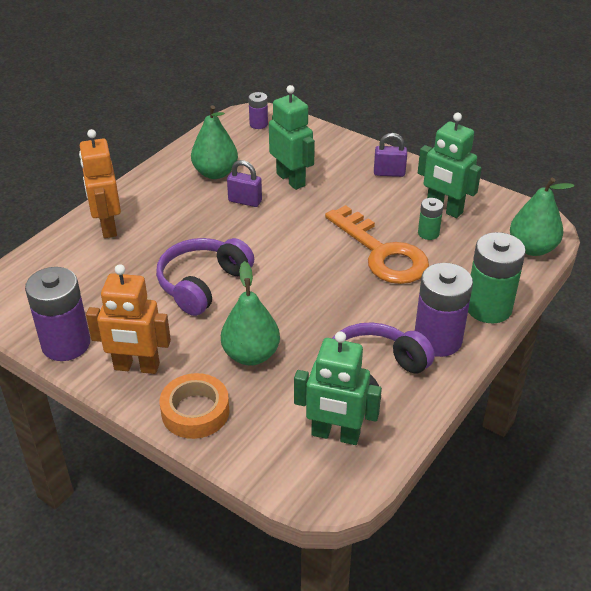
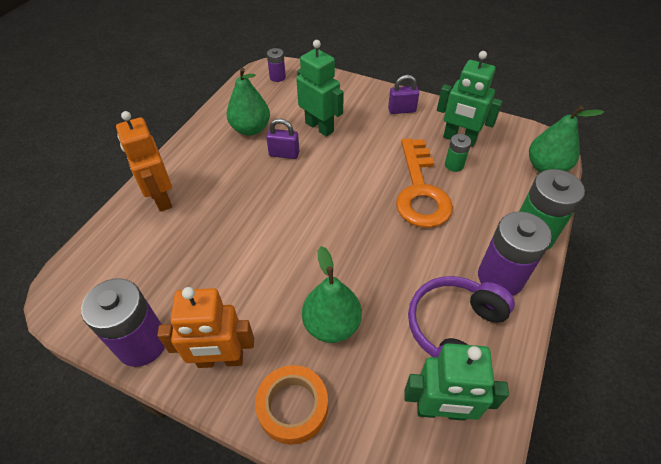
camera: 10 degrees left, 10 degrees up
(203, 284) = (266, 249): purple headphones -> none
(381, 253) = (420, 191): orange key -> orange key turned 45 degrees clockwise

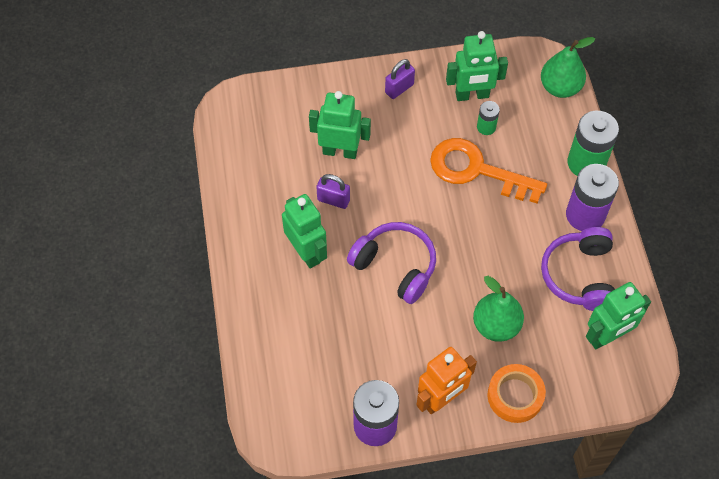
camera: 35 degrees left, 10 degrees up
(161, 198) = (267, 308): orange robot -> none
(229, 177) = (306, 252): none -> green robot
(251, 129) = (277, 190): green pear -> none
(277, 77) = (246, 112): purple battery -> none
(284, 154) = (333, 200): purple padlock -> purple padlock turned 45 degrees clockwise
(287, 224) = (395, 266): none -> purple headphones
(420, 191) = (477, 170): orange key -> orange key turned 150 degrees clockwise

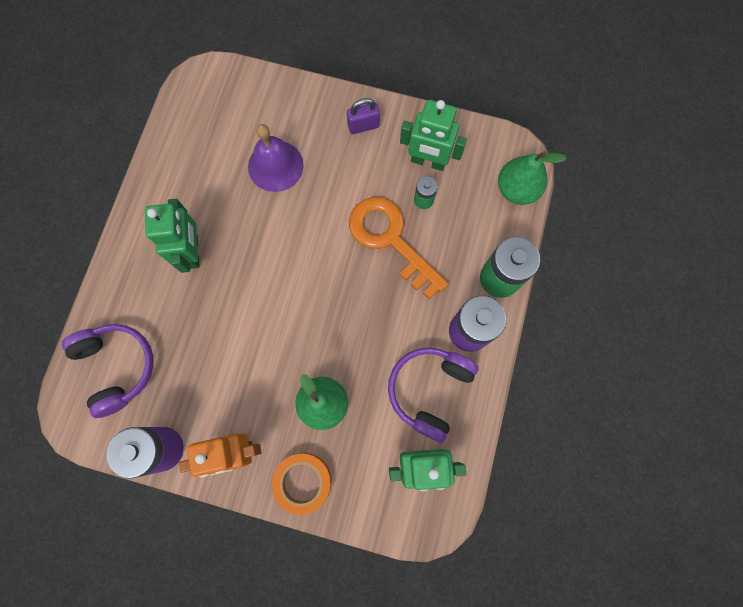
camera: 25 degrees right, 15 degrees up
(333, 200) = (244, 211): purple padlock -> none
(340, 151) = (275, 166): green robot -> purple bell
(395, 266) = (264, 302): purple headphones -> purple headphones (117, 367)

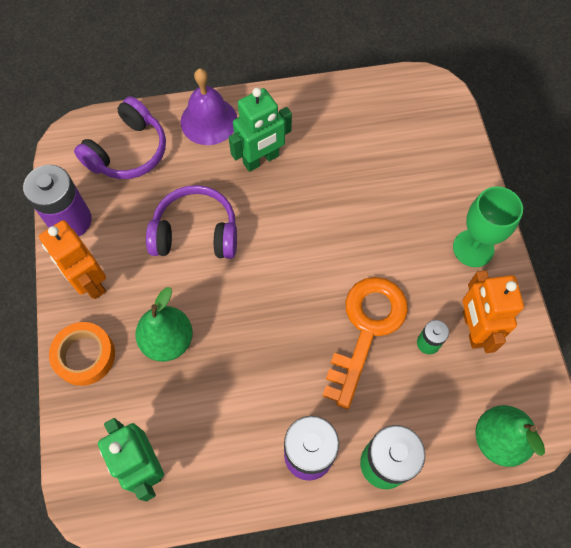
camera: 65 degrees right, 10 degrees down
(275, 166) = (383, 188): purple bell -> purple bell (209, 121)
(363, 126) = (473, 248): purple padlock -> green goblet
(428, 162) = (473, 329): green robot -> orange robot
(429, 390) = (225, 440): purple headphones -> purple headphones (196, 233)

